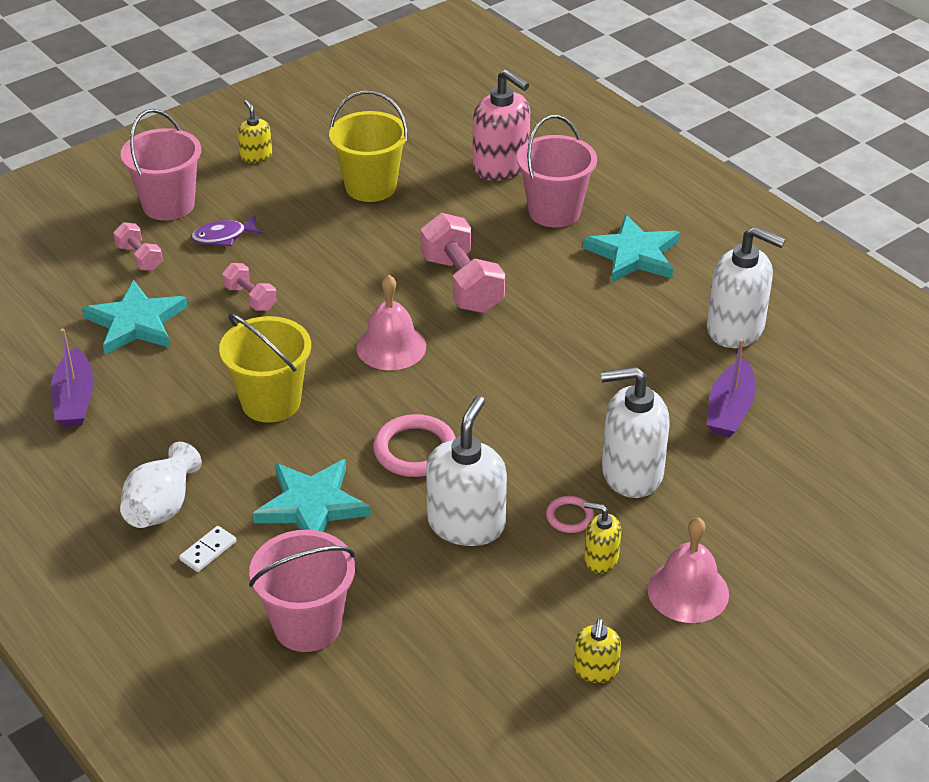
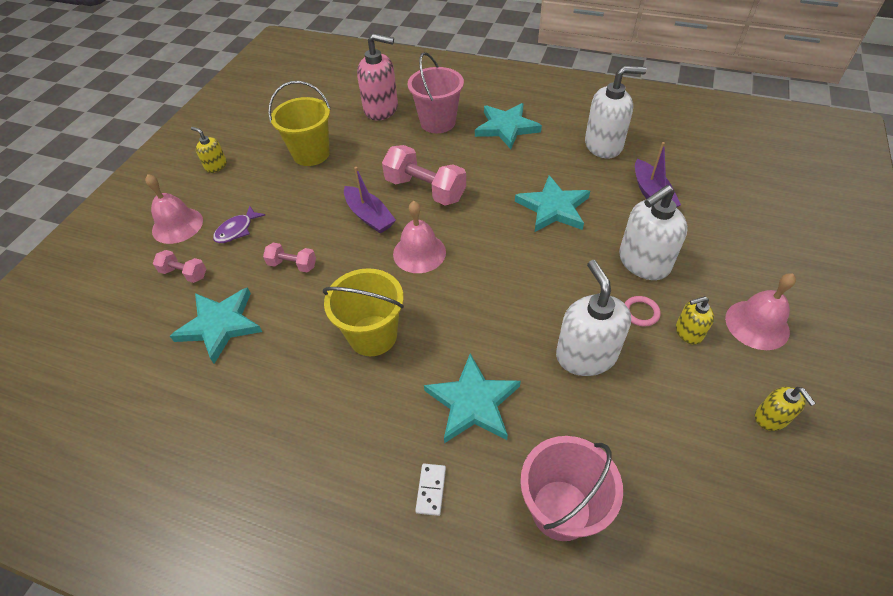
camera: 30 degrees left, 10 degrees up
(75, 400) = (217, 416): purple boat -> purple boat (369, 216)
(162, 506) = (362, 471): white vase -> none
(168, 205) = (177, 225): pink bucket -> pink bell
(415, 450) = (502, 318): pink ring -> none
(590, 370) = (553, 208): none -> turquoise star

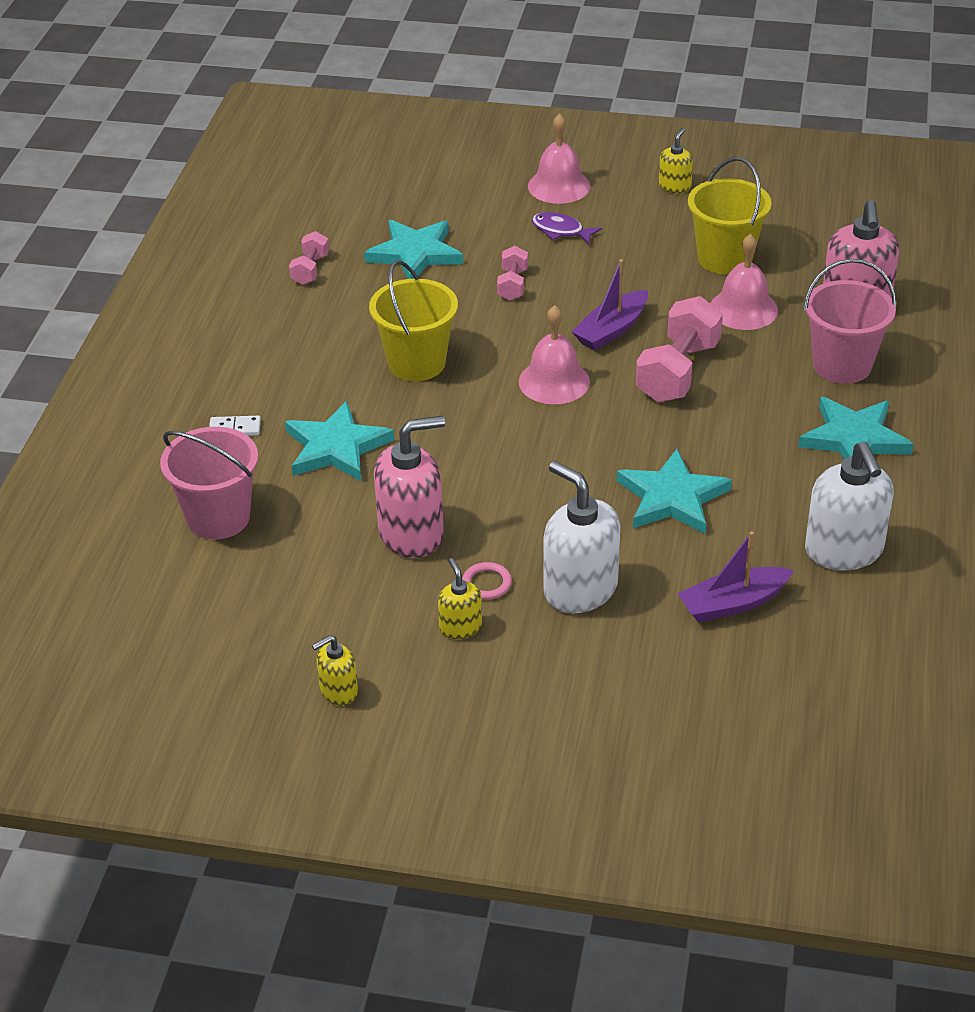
camera: 80 degrees right, 10 degrees down
(184, 273) = (483, 211): pink dumbbell -> pink dumbbell (310, 269)
(586, 355) = (411, 534): white soap dispenser -> pink soap dispenser
(757, 324) = (484, 696): pink bell -> pink bell (743, 309)

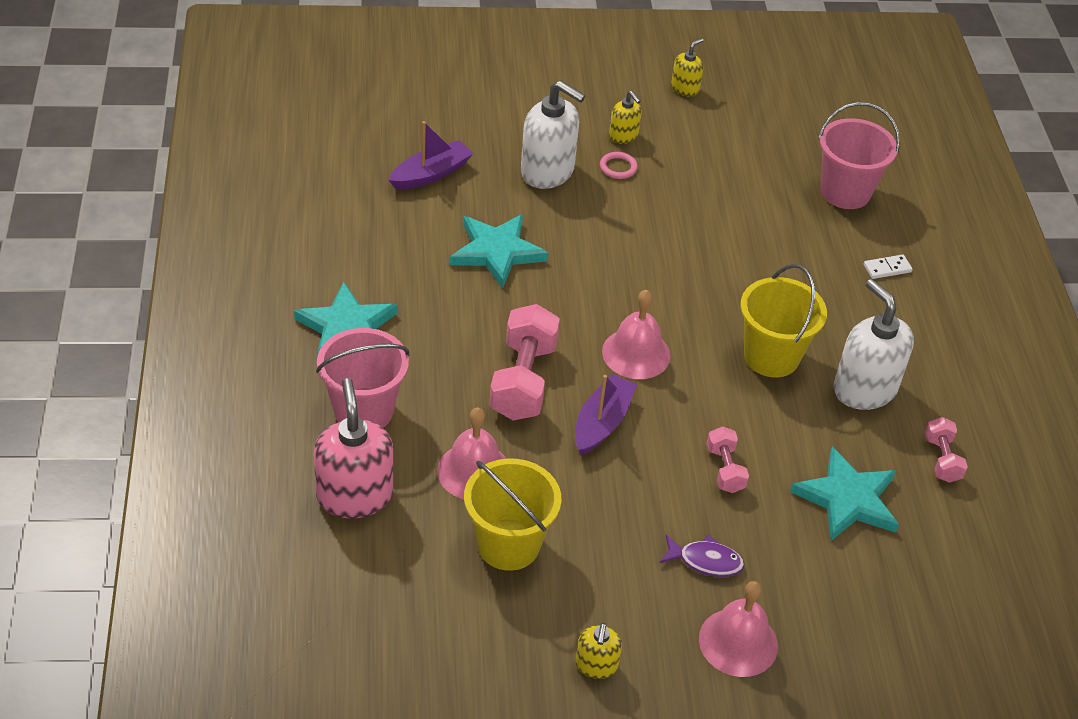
camera: 160 degrees right, 5 degrees up
(336, 447) = (792, 262): turquoise star -> none
(411, 534) = (692, 197): pink soap dispenser -> none
(844, 550) = (349, 224): white soap dispenser -> white soap dispenser (864, 389)

